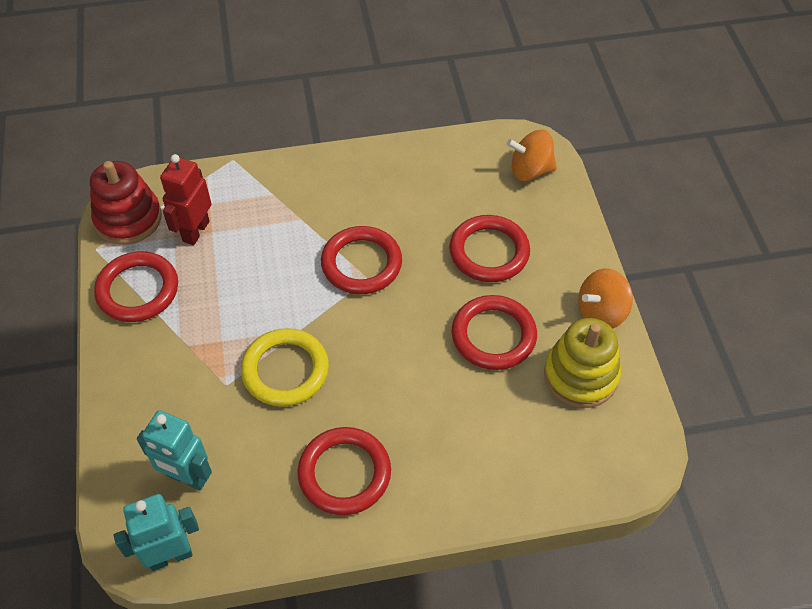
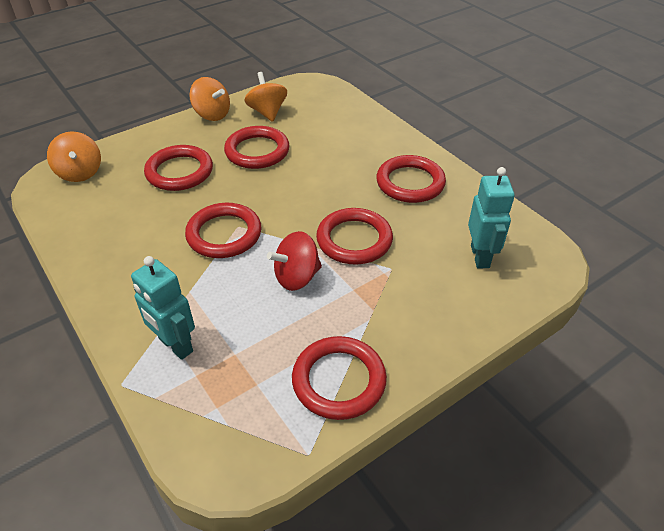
camera: 115 degrees left, 10 degrees down
(128, 219) = (250, 444): red stacking toy -> none
(170, 555) = (537, 240): turquoise robot -> turquoise robot (175, 345)
(195, 231) = (240, 369): red robot -> none
(266, 302) = (297, 277): none -> red spinning top
(285, 370) = (354, 240): yellow ring -> red ring
(580, 375) = (267, 112): yellow stacking toy -> orange spinning top

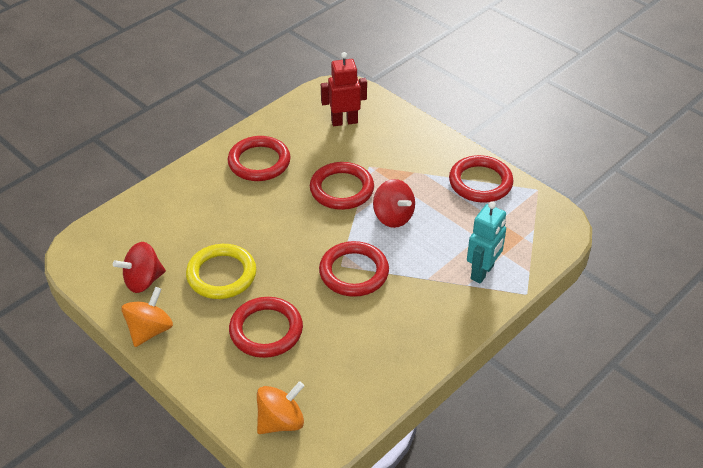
camera: 100 degrees left, 0 degrees up
(257, 151) = (221, 275): red ring -> yellow ring
(267, 112) = (143, 281): orange spinning top -> red spinning top
(480, 256) = (344, 121): turquoise robot -> red robot

